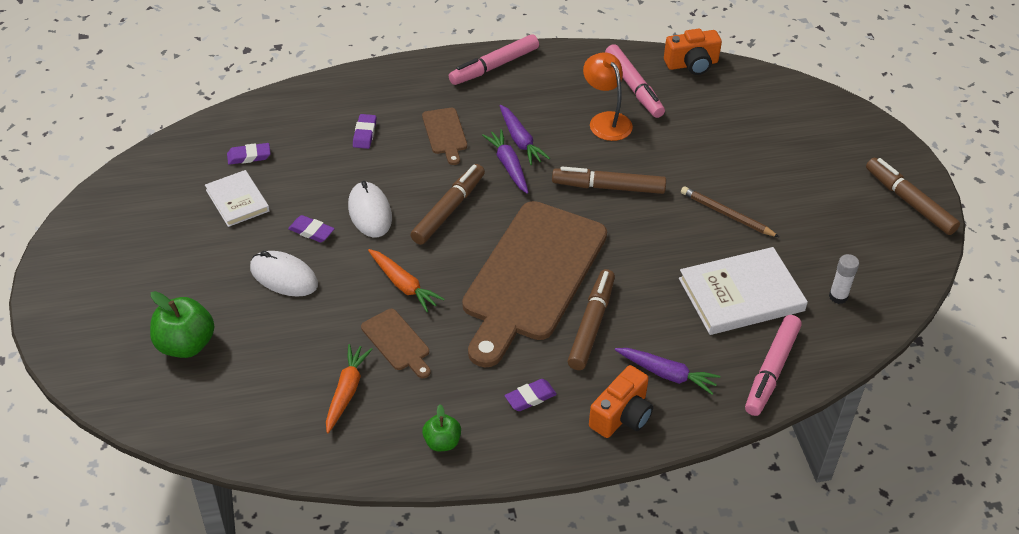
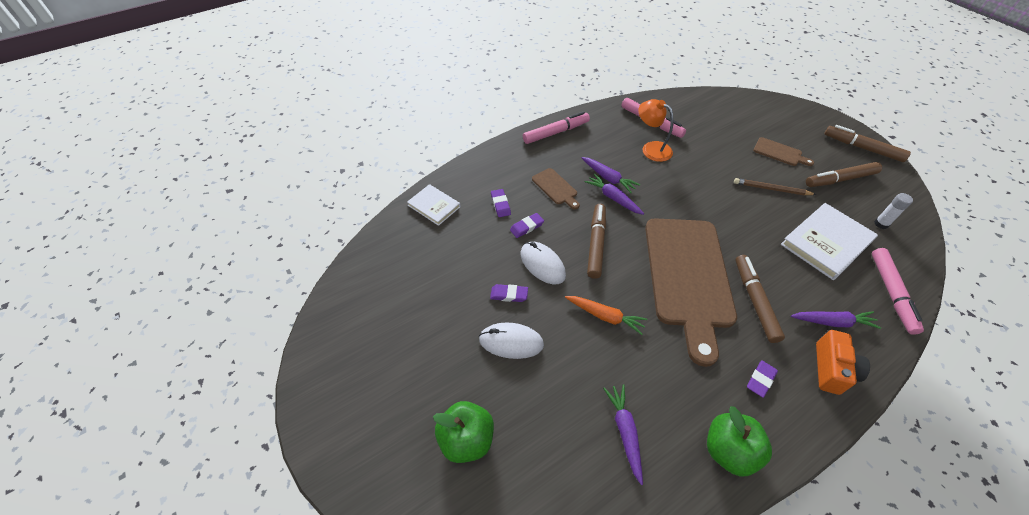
camera: 20 degrees left, 5 degrees up
(237, 200) = (437, 288): white book -> white book (434, 206)
(249, 156) = (425, 248): purple eraser -> purple eraser (526, 227)
(346, 391) = (625, 432): orange carrot -> purple carrot
(397, 342) = (633, 368): brown cutting board -> brown cutting board (779, 152)
(442, 442) = (728, 450): green apple -> green apple, size x1.70
(494, 66) = (556, 132): pink marker -> pink marker turned 150 degrees counterclockwise
(608, 187) = (687, 193): brown marker -> brown marker (840, 179)
(692, 64) = (673, 99): orange camera -> none

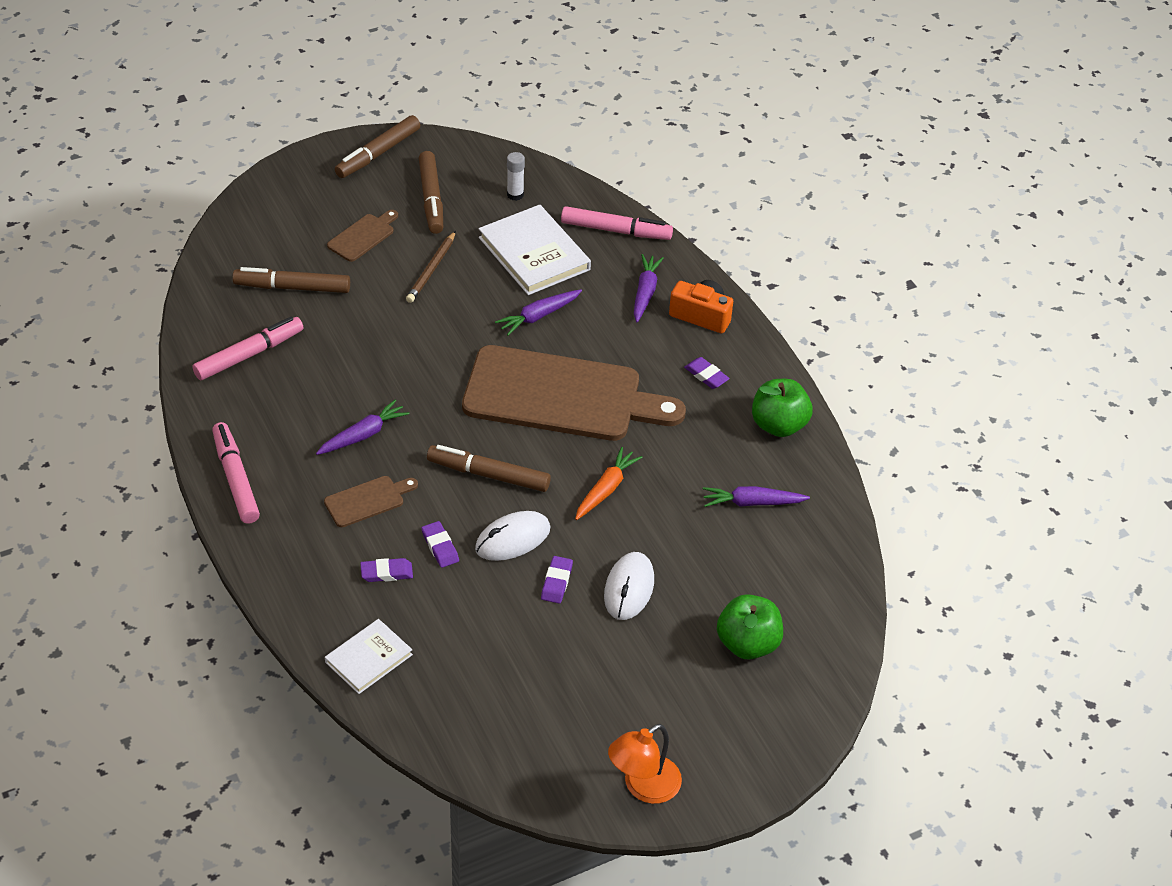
camera: 85 degrees left, 5 degrees down
(613, 198) = (406, 438): purple carrot -> purple carrot (538, 316)
(651, 148) = (312, 370): orange lamp -> orange lamp (643, 787)
(755, 301) = (606, 346): brown marker -> brown marker (292, 287)

